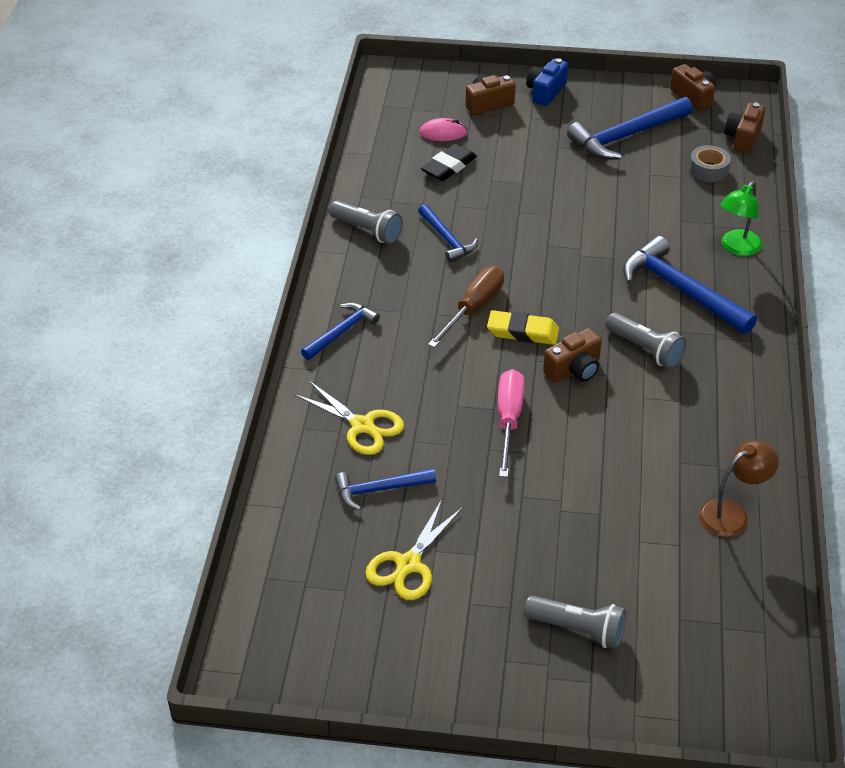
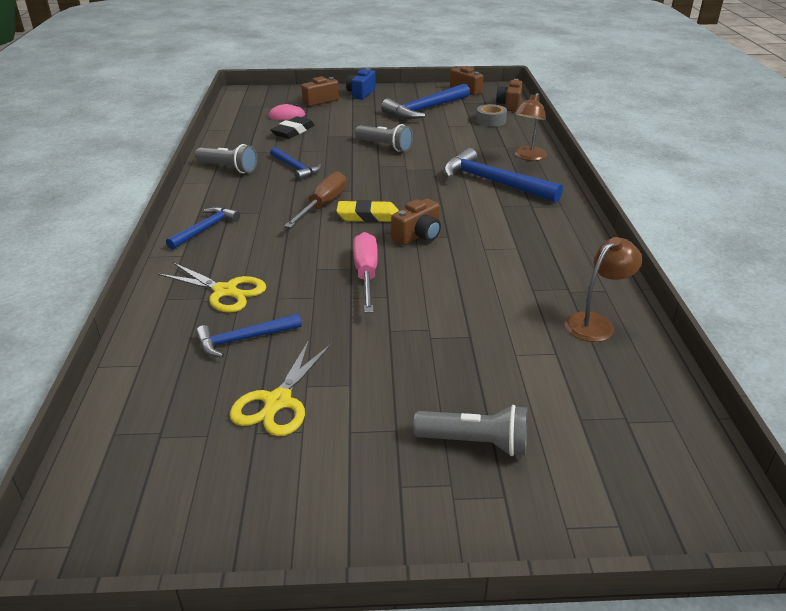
camera: 10 degrees left, 10 degrees down
(645, 349) = (476, 218): grey flashlight -> grey flashlight (385, 146)
(737, 248) = (528, 157): green lamp -> brown lamp

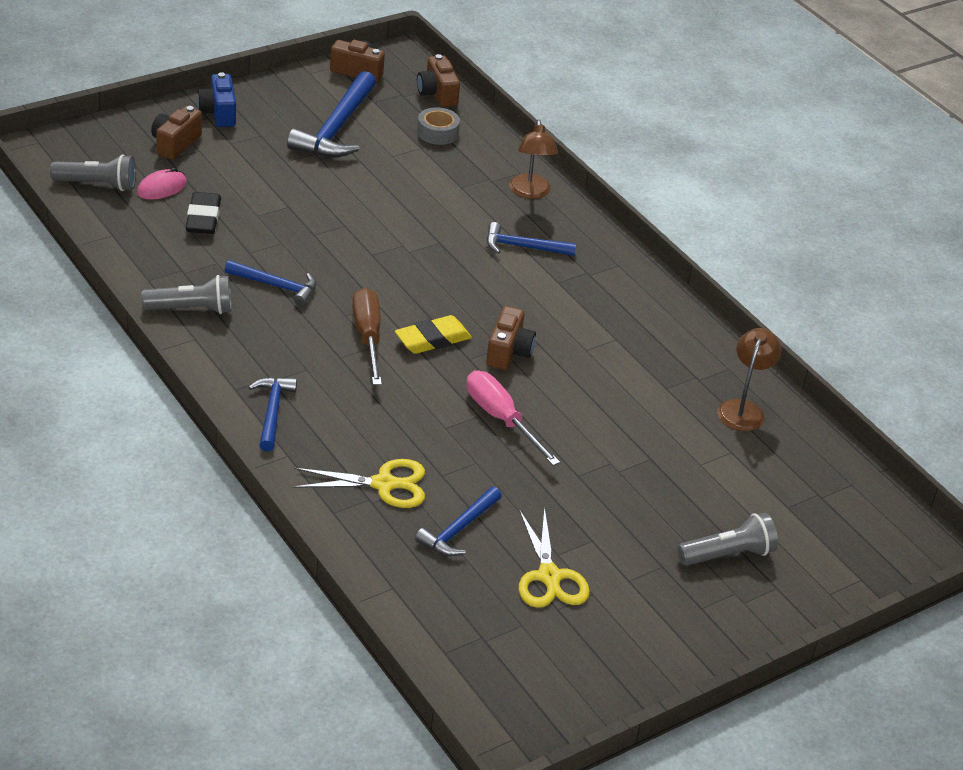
camera: 35 degrees left, 5 degrees up
(385, 146) = (348, 216): grey flashlight -> grey flashlight (97, 185)
(493, 182) = (523, 247): blue hammer -> blue hammer, size x0.59

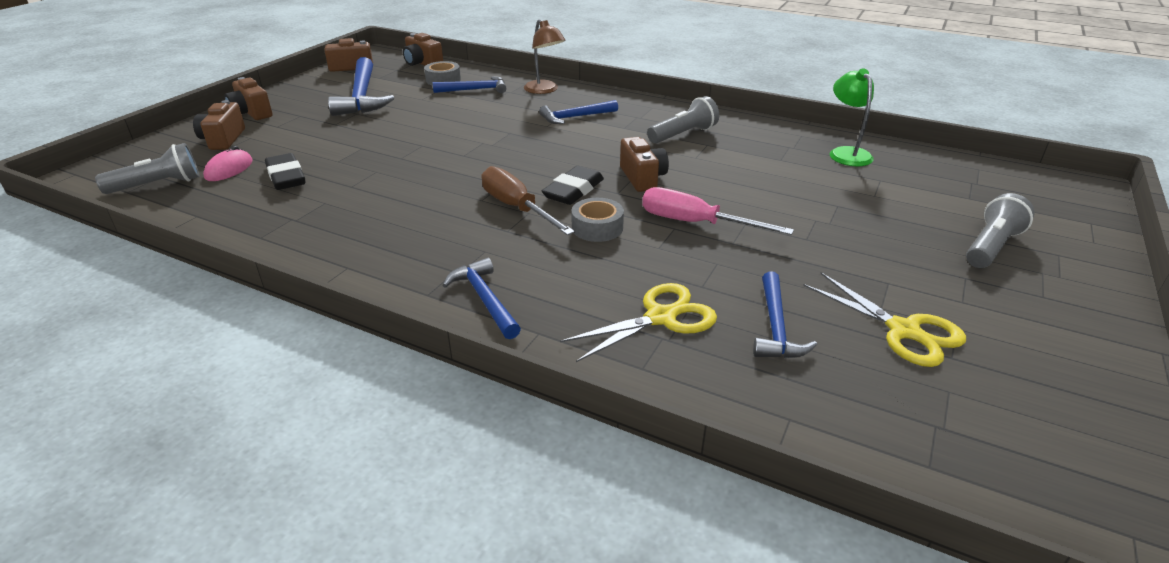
camera: 25 degrees left, 5 degrees down
(191, 309) = (325, 245): grey flashlight -> grey flashlight (683, 135)
(218, 113) = (251, 113): blue camera -> brown camera
(276, 286) = (397, 201): blue hammer -> blue hammer (475, 90)
(415, 387) = (597, 228): none -> grey tape
(432, 339) = (573, 190): yellow eraser -> black eraser
(743, 409) = (846, 153): brown lamp -> green lamp

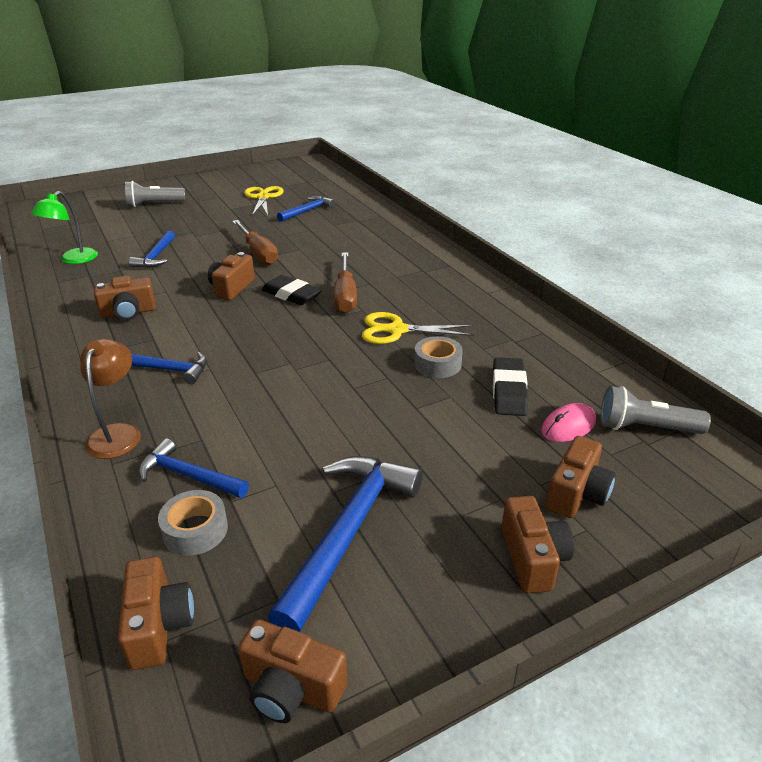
camera: 145 degrees left, 0 degrees up
(485, 299) = (421, 254): blue hammer -> blue hammer (156, 256)
(573, 190) = (291, 295): black eraser -> black eraser turned 60 degrees clockwise
(597, 228) = (315, 268): grey tape -> grey tape (437, 364)
(660, 317) = (348, 226): yellow scissors -> yellow scissors (397, 330)
(683, 135) = (128, 313): grey flashlight -> brown camera
(695, 223) = (258, 253): pink screwdriver -> brown screwdriver

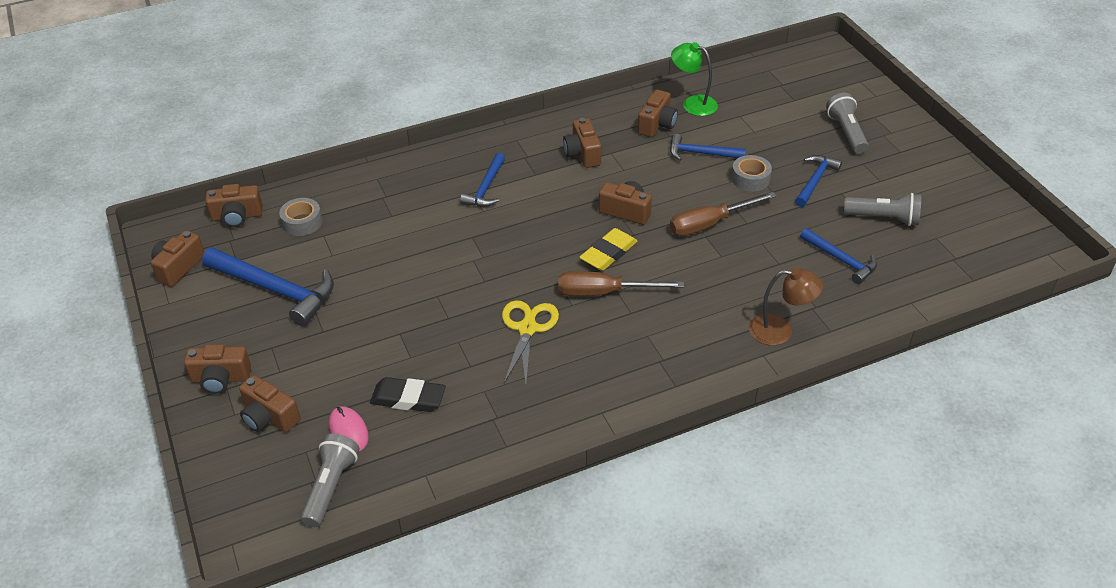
camera: 95 degrees right, 10 degrees up
(98, 276) = (657, 124): none -> brown camera
(118, 433) = (408, 176): brown lamp -> brown lamp (780, 331)
(189, 476) = (353, 214): blue hammer -> blue hammer (815, 180)
(263, 197) = (883, 218): yellow scissors -> grey flashlight
(291, 295) = (608, 253): black eraser -> yellow eraser
(437, 364) = (461, 353): grey tape -> grey tape (750, 179)

